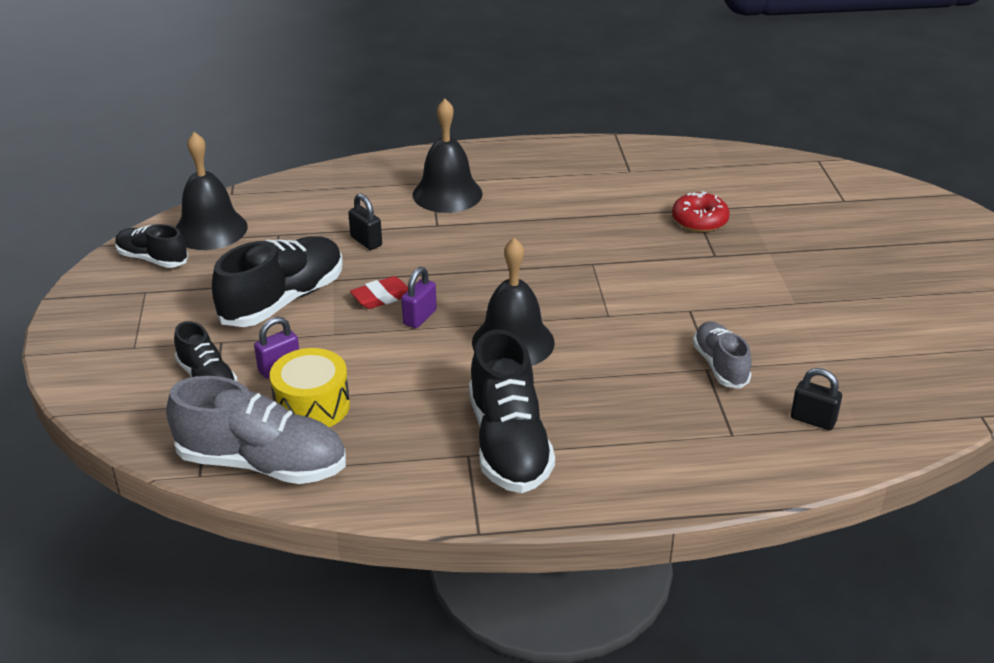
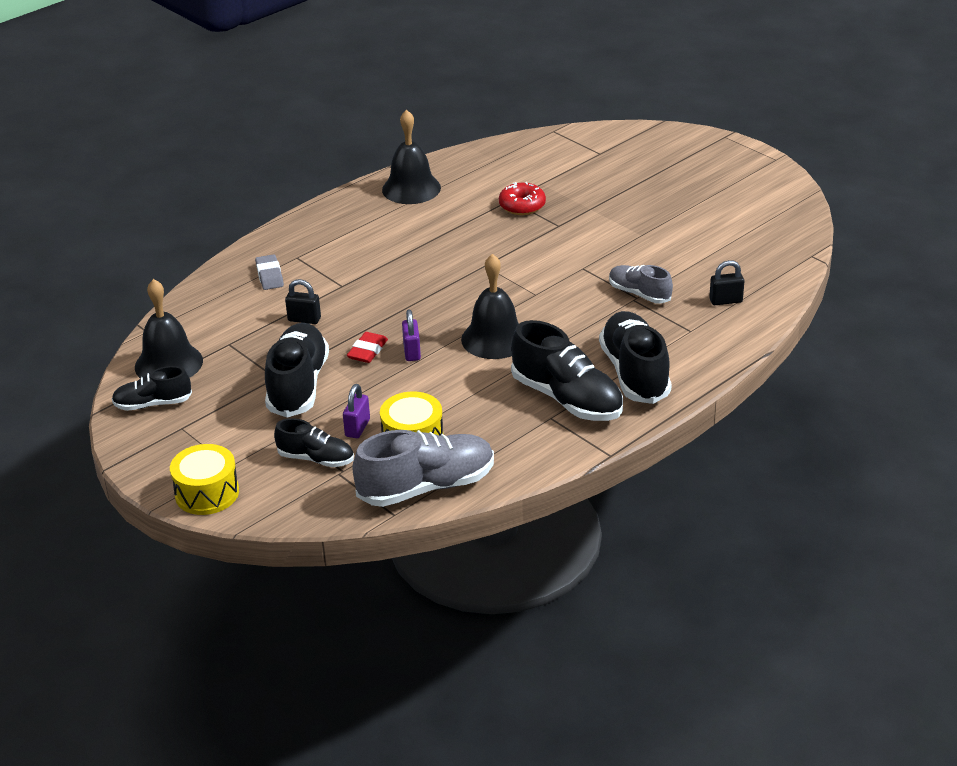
camera: 35 degrees left, 0 degrees up
(84, 363) = (207, 493): none -> yellow drum
(388, 189) = (269, 276): none -> grey eraser
(447, 194) = (320, 260): black bell -> black bell (411, 188)
(613, 452) = (634, 373): none -> black shoe

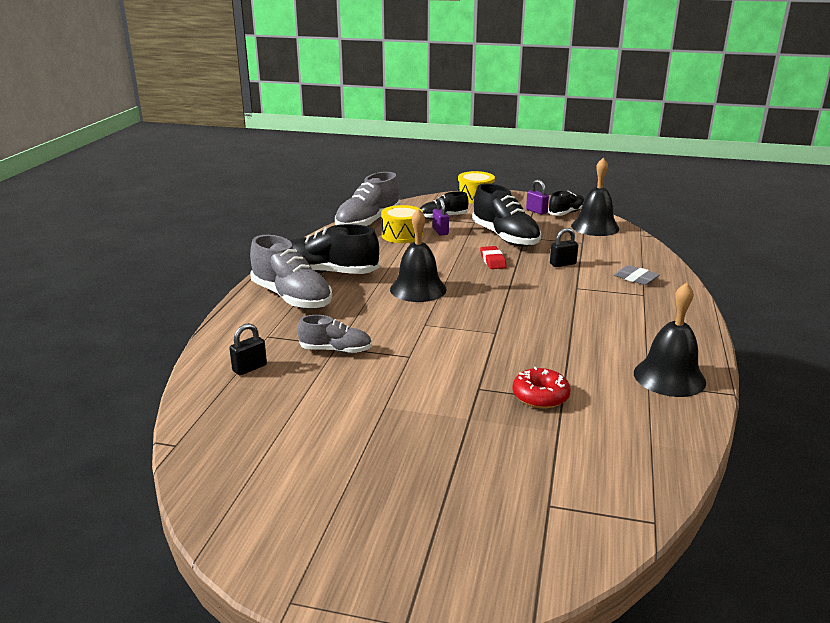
camera: 145 degrees right, 10 degrees down
(412, 352) = (463, 268): purple padlock -> purple padlock (536, 211)
(634, 373) = (291, 298): black shoe -> grey shoe

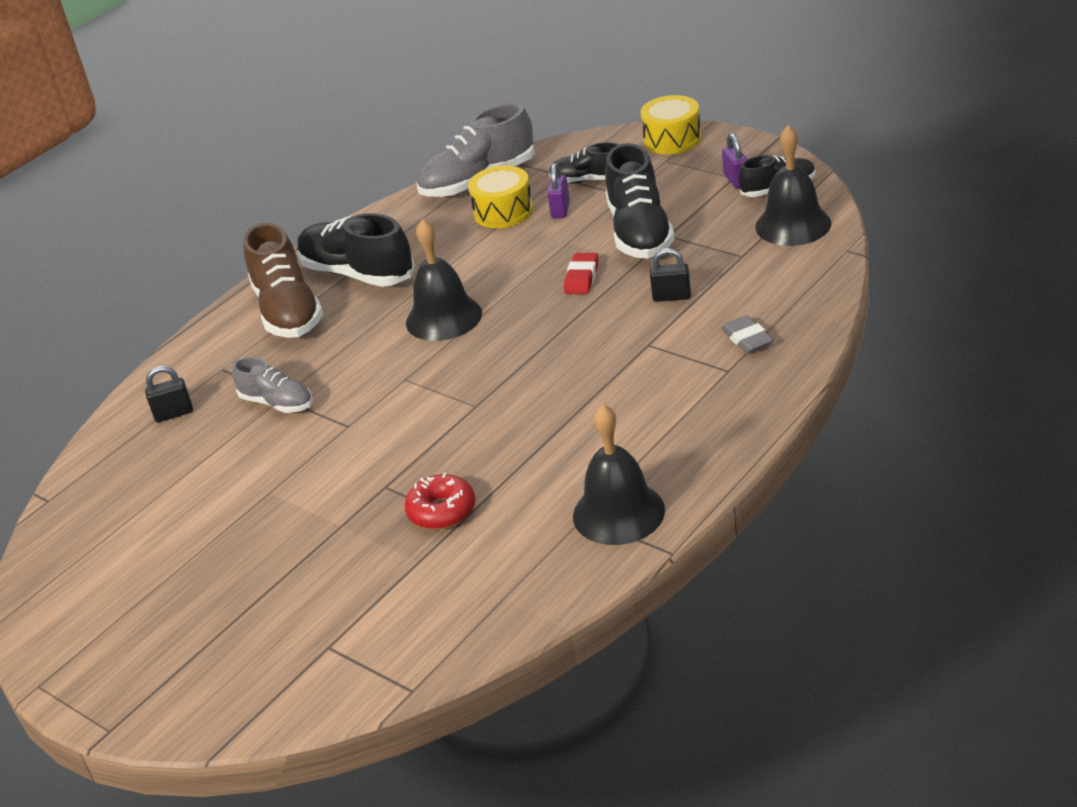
camera: 30 degrees right, 10 degrees up
(291, 298) = (288, 311): grey shoe -> brown shoe

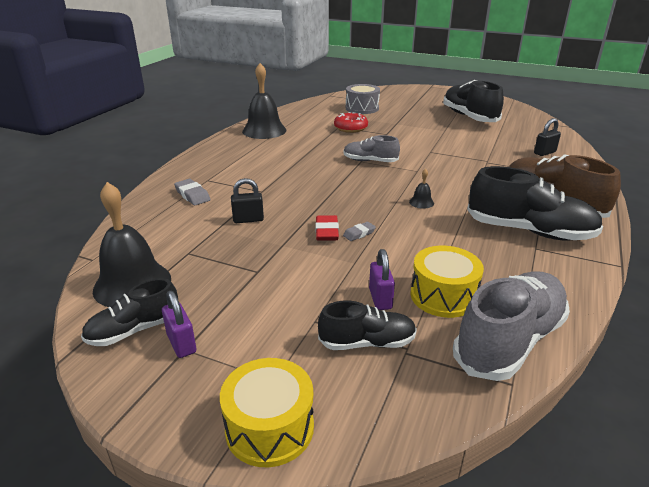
camera: 160 degrees right, 5 degrees down
(277, 403) = (486, 158): grey shoe -> grey shoe (370, 161)
(371, 602) = (362, 108): none -> grey drum
(443, 317) = (421, 202): black bell -> black bell, size x0.42
(546, 274) = (359, 234): none -> grey eraser
(639, 232) = (286, 273): black shoe -> black shoe (469, 117)

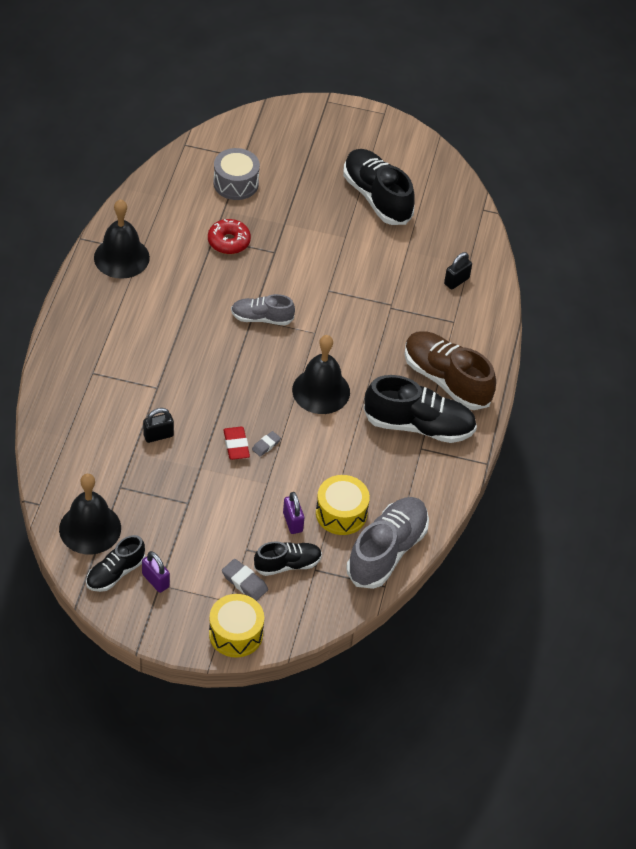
camera: 15 degrees left, 20 degrees up
(192, 195) = (88, 402): grey eraser -> grey eraser (244, 582)
(421, 202) = (321, 391): black bell -> black bell, size x2.37

